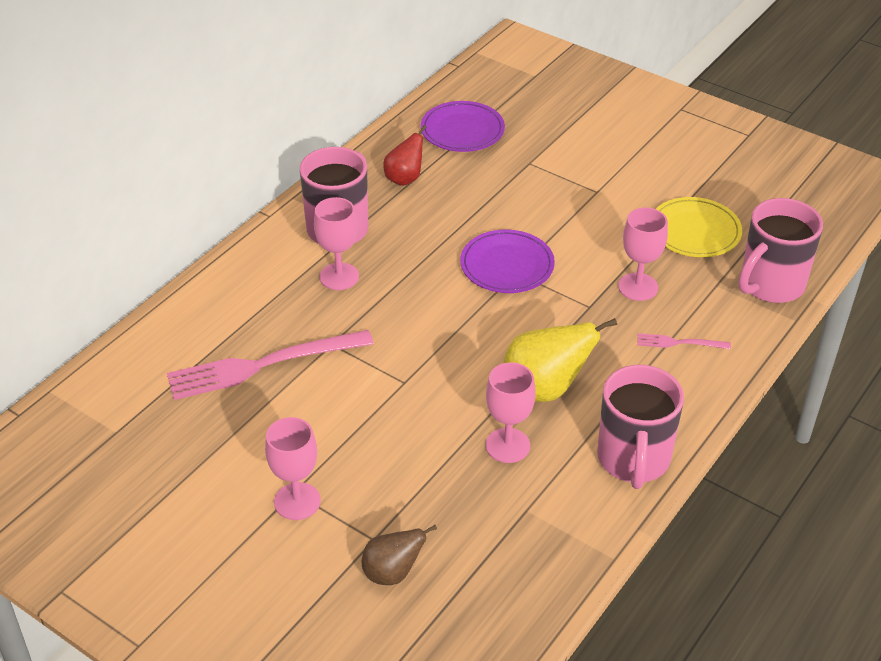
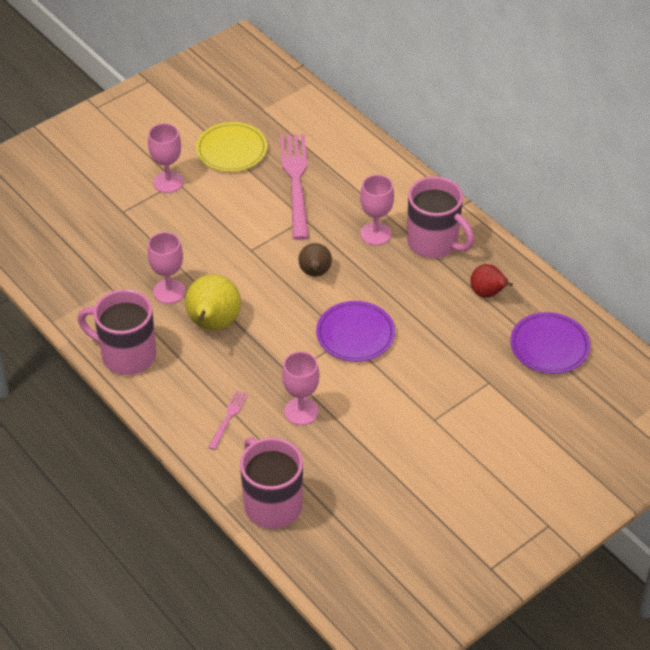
camera: 105 degrees right, 5 degrees up
(392, 573) = (93, 215): brown pear -> brown pear (315, 273)
(694, 231) = (358, 473): yellow plate -> yellow plate (231, 150)

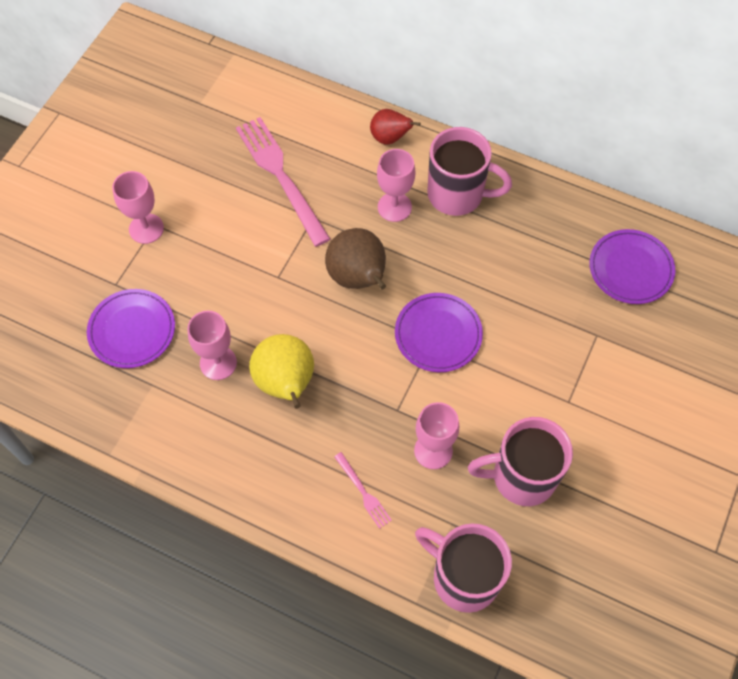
camera: 25 degrees left, 15 degrees up
(117, 247) = (132, 330): none -> purple plate
(126, 355) = (214, 462): pink mug -> pink mug (521, 476)
(228, 418) = (363, 492): pink fork -> pink fork turned 150 degrees clockwise
(231, 150) = (193, 164): yellow plate -> none
(315, 273) = (358, 278): brown pear -> brown pear, size x1.62
(487, 293) = (540, 232): red pear -> red pear (390, 138)

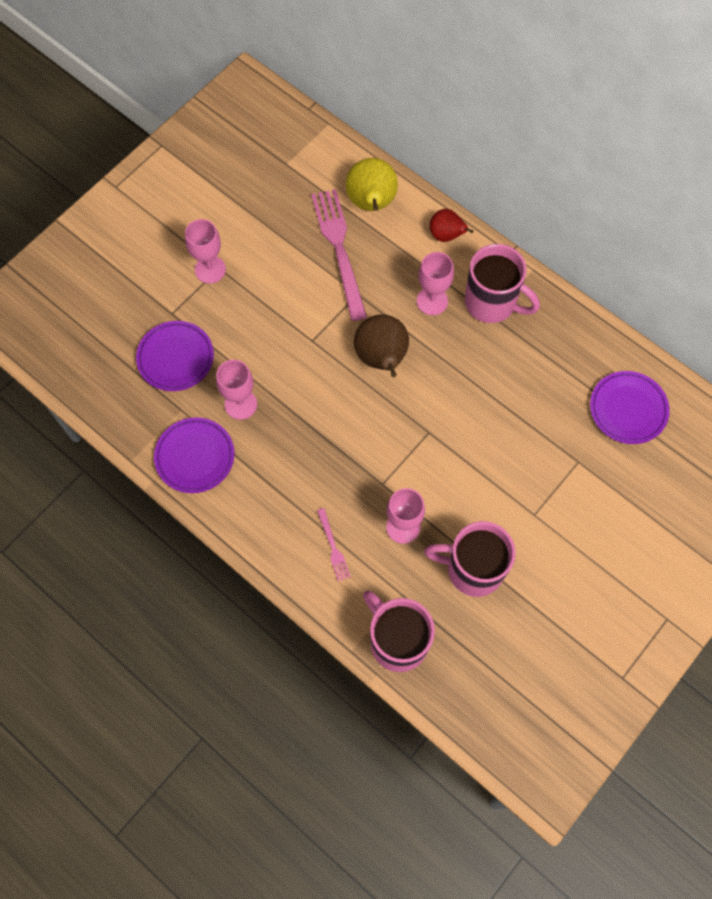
camera: 15 degrees right, 5 degrees up
(286, 384) = (293, 437): yellow pear -> yellow pear (371, 204)
(438, 334) = (437, 426): purple plate -> purple plate (195, 456)

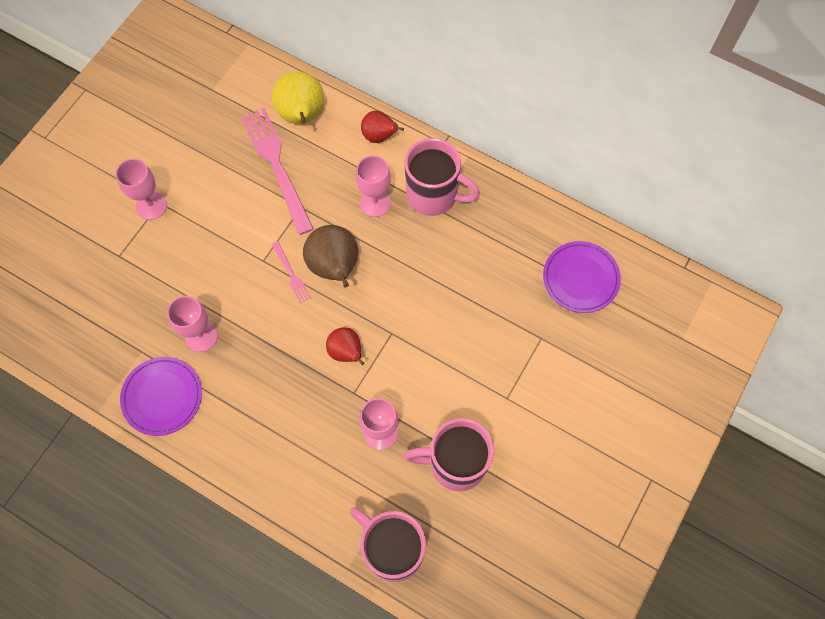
camera: 10 degrees left, 0 degrees up
(175, 358) = (129, 300): purple plate -> none
(333, 547) = (314, 465): pink fork -> pink fork (291, 274)
(381, 443) = (346, 352): none -> red pear

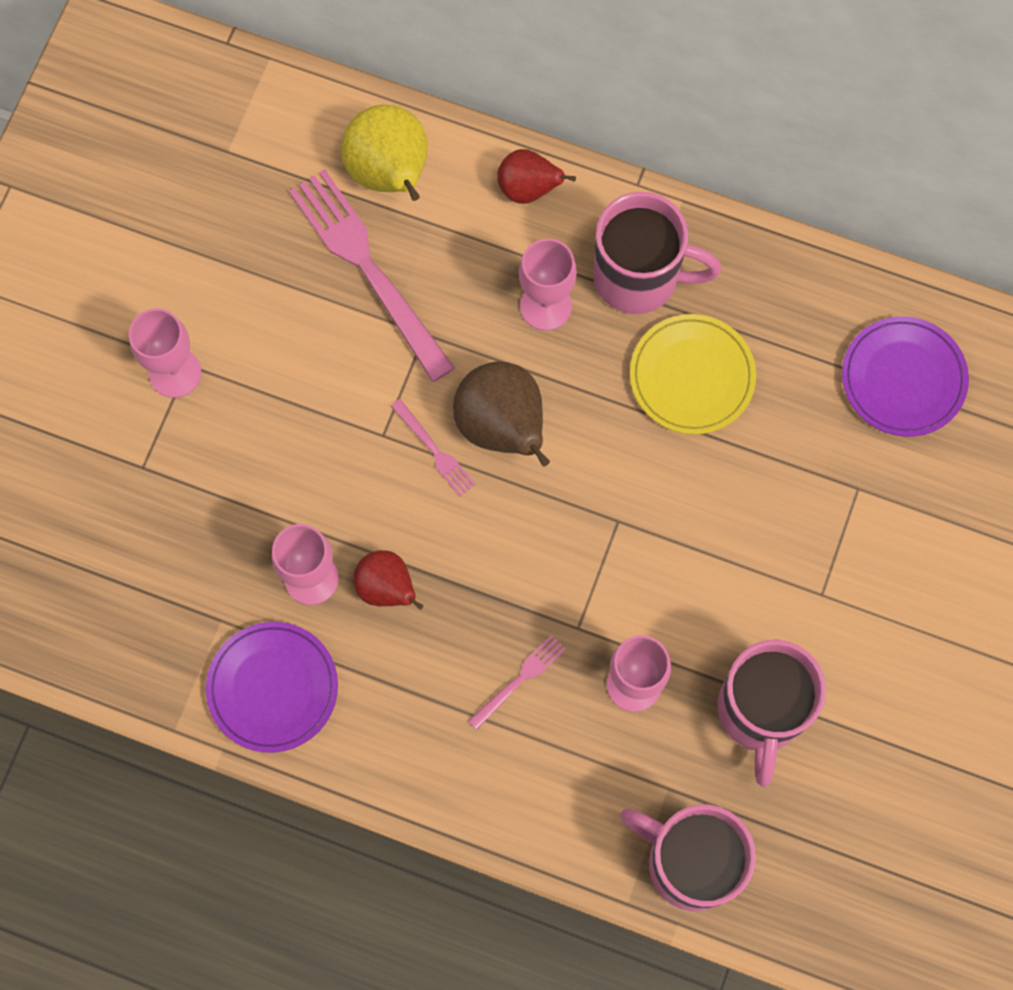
camera: 10 degrees left, 5 degrees up
(311, 418) = (519, 680): none -> pink fork
(346, 352) = (552, 564): red pear -> red pear (387, 588)
(453, 256) = (692, 376): none -> yellow plate
(455, 463) = (761, 712): pink mug -> pink mug turned 75 degrees counterclockwise

